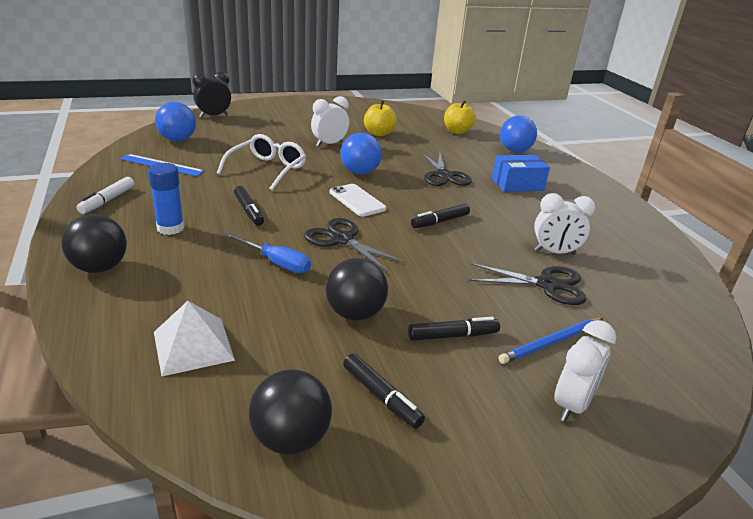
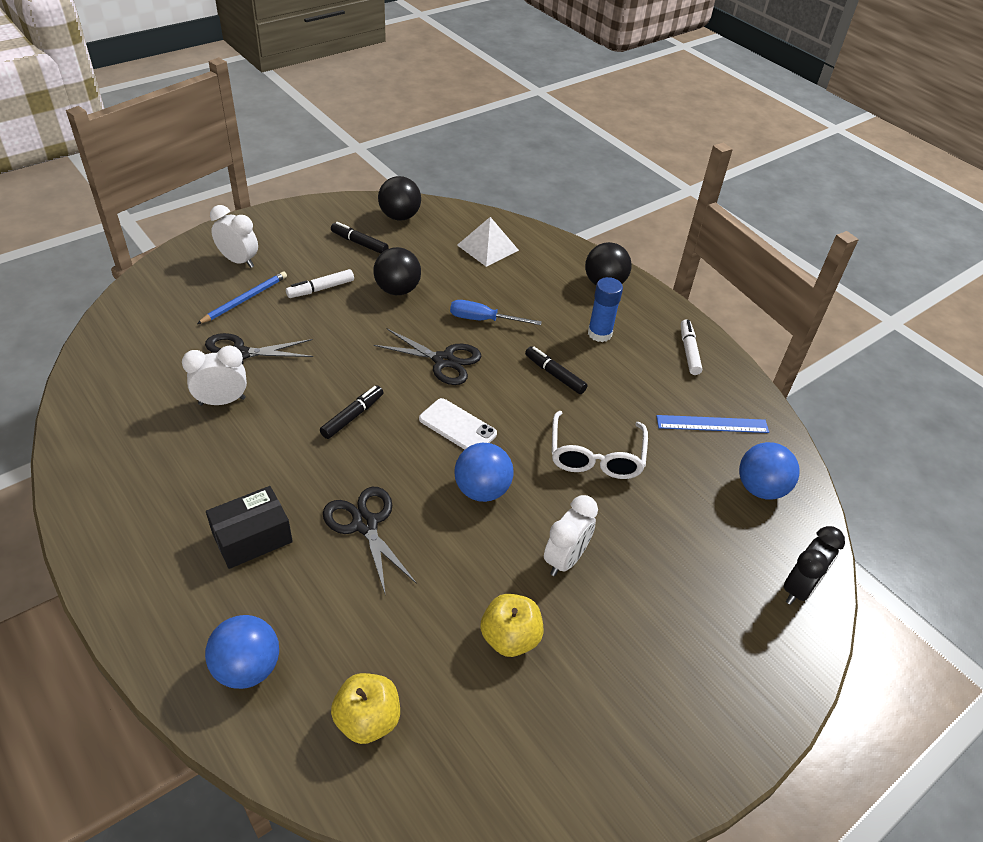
camera: 160 degrees right, 15 degrees up
(452, 336) = (321, 289): black marker -> white marker
(517, 184) = (252, 538): blue box -> black box
(571, 405) = (239, 261): white clock -> white clock turned 105 degrees clockwise

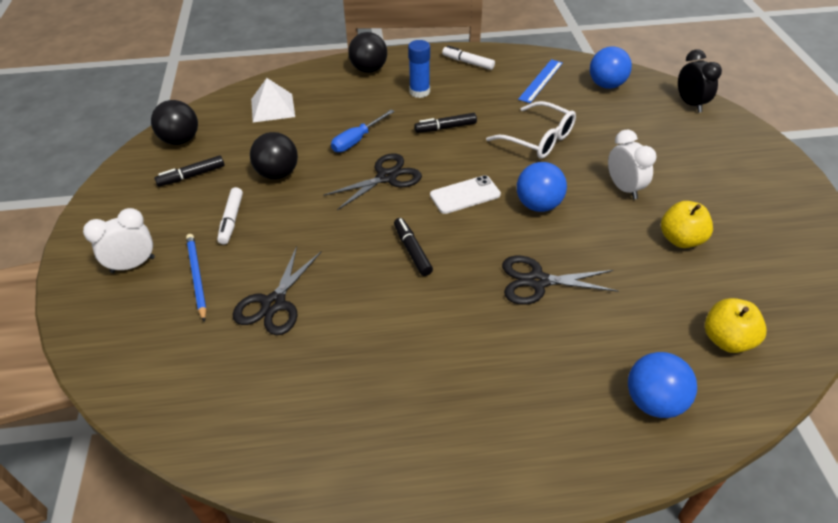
camera: 55 degrees left, 0 degrees up
(222, 401) = (329, 334): white clock -> none
(252, 538) = (514, 359): black box -> none

